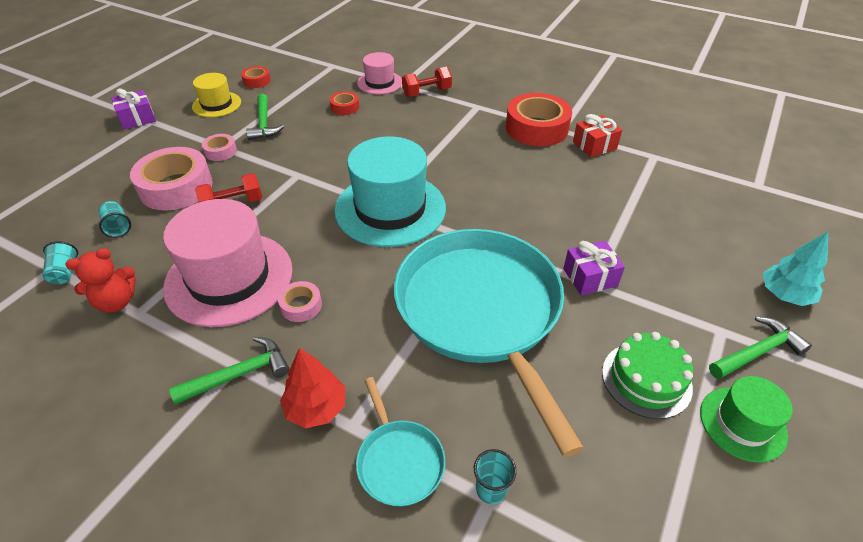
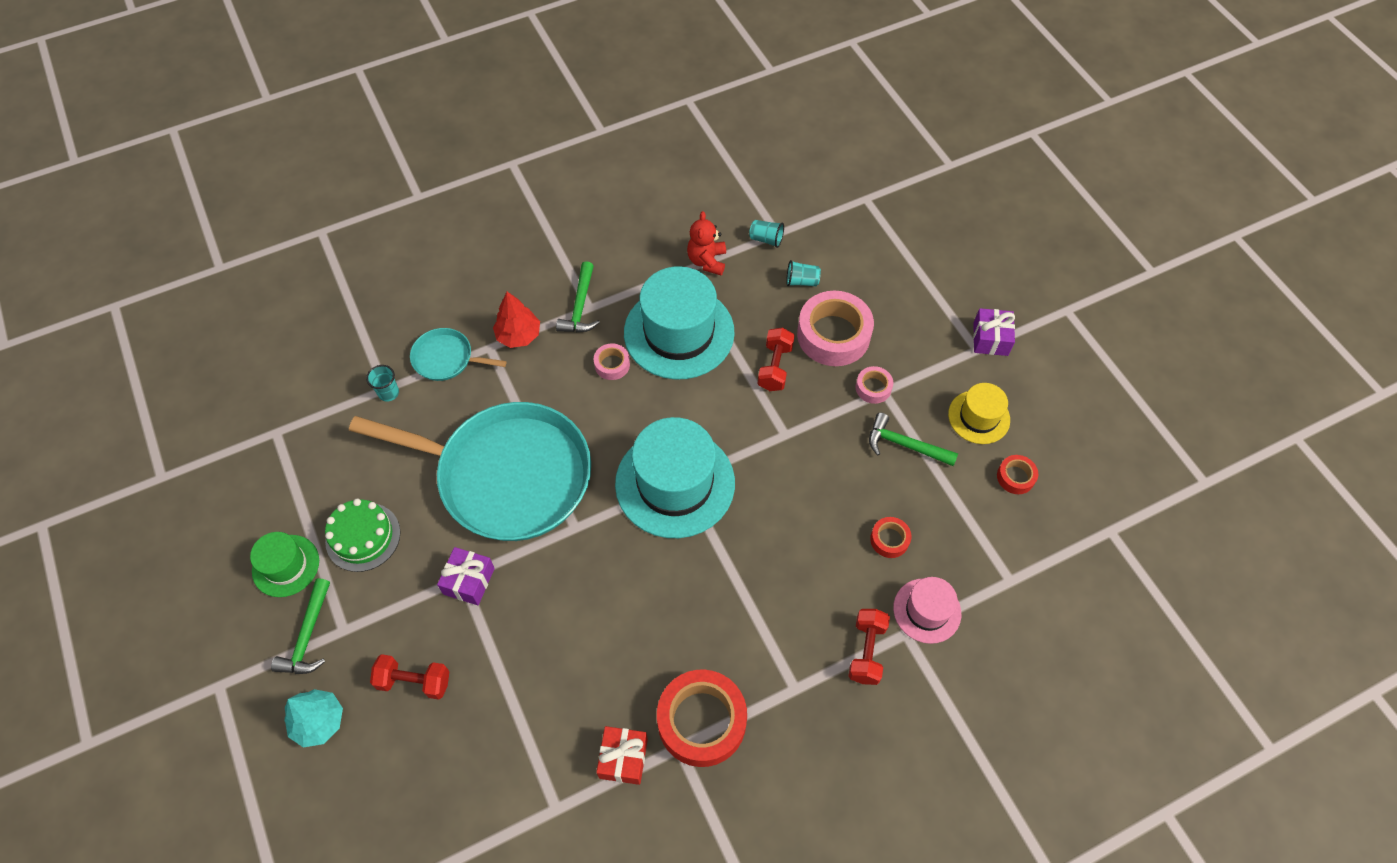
camera: 125 degrees right, 15 degrees up
(229, 278) = (679, 332): pink hat -> turquoise hat
(688, 260) = (414, 681): none -> red dumbbell

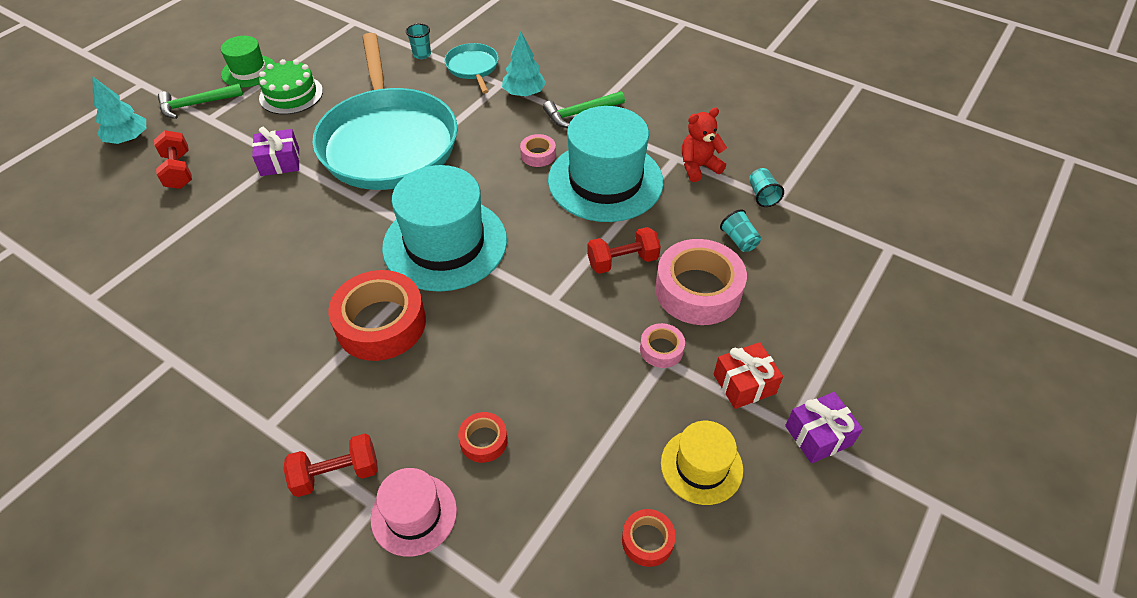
camera: 60 degrees right, 10 degrees down
(518, 335) = (524, 93): red tree -> turquoise tree
(623, 758) = (149, 324): red gift -> red gift (744, 384)
(701, 721) = (204, 365): red tape -> red tape (381, 323)
(904, 445) = (611, 406): green hammer -> none

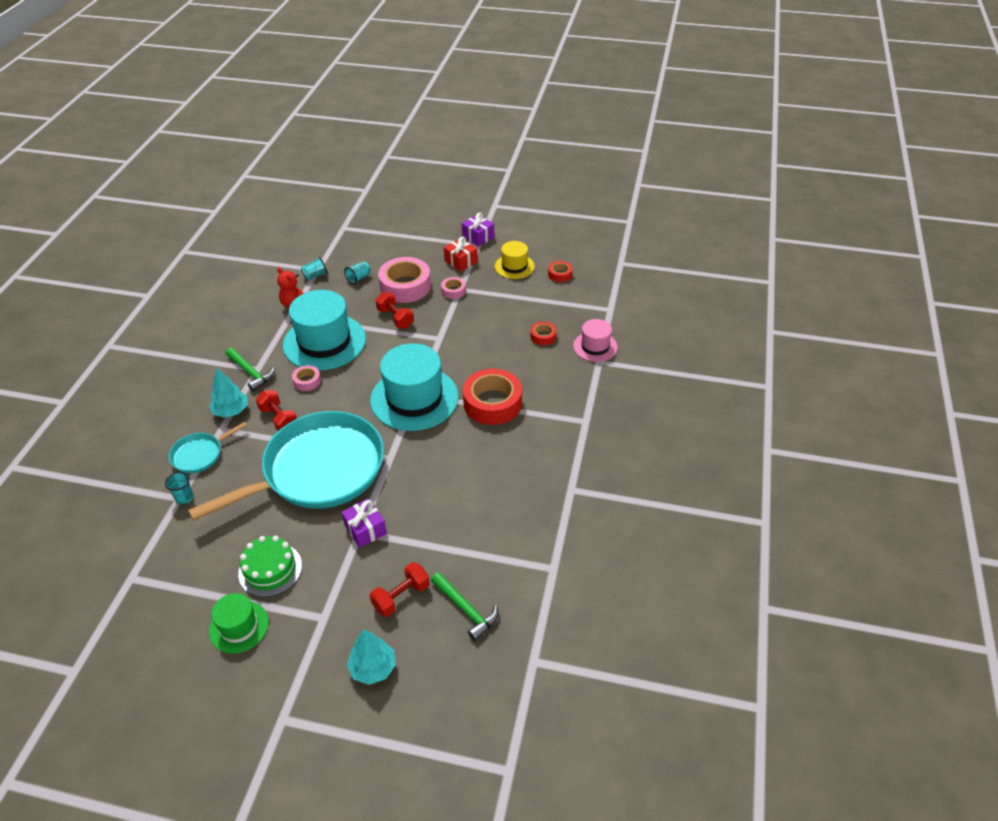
camera: 110 degrees left, 5 degrees down
(196, 105) = (305, 641): green hammer -> green hammer (466, 609)
(336, 474) = (593, 381): red dumbbell -> red dumbbell (279, 419)

